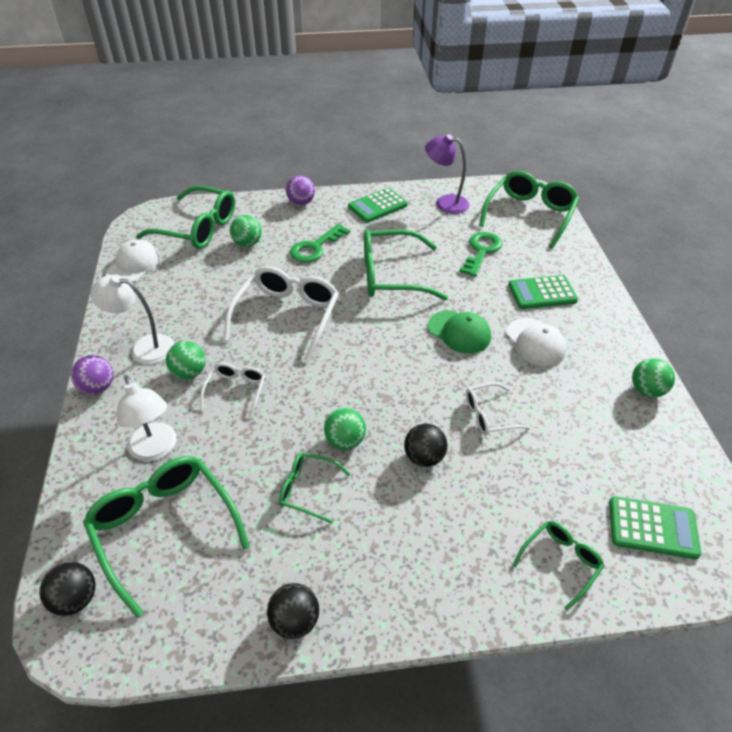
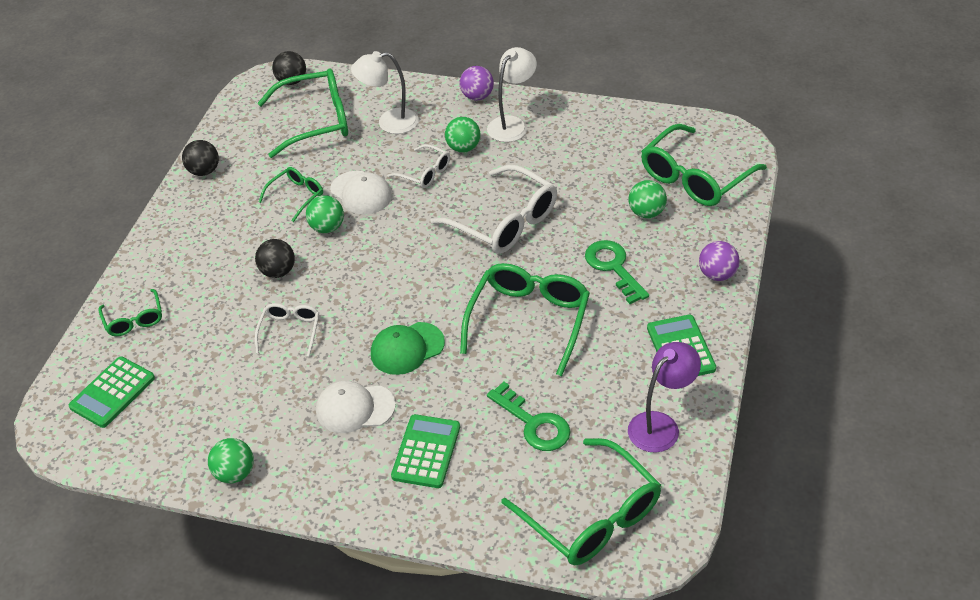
camera: 115 degrees right, 0 degrees up
(134, 265) = (644, 126): white cap -> white cap (361, 193)

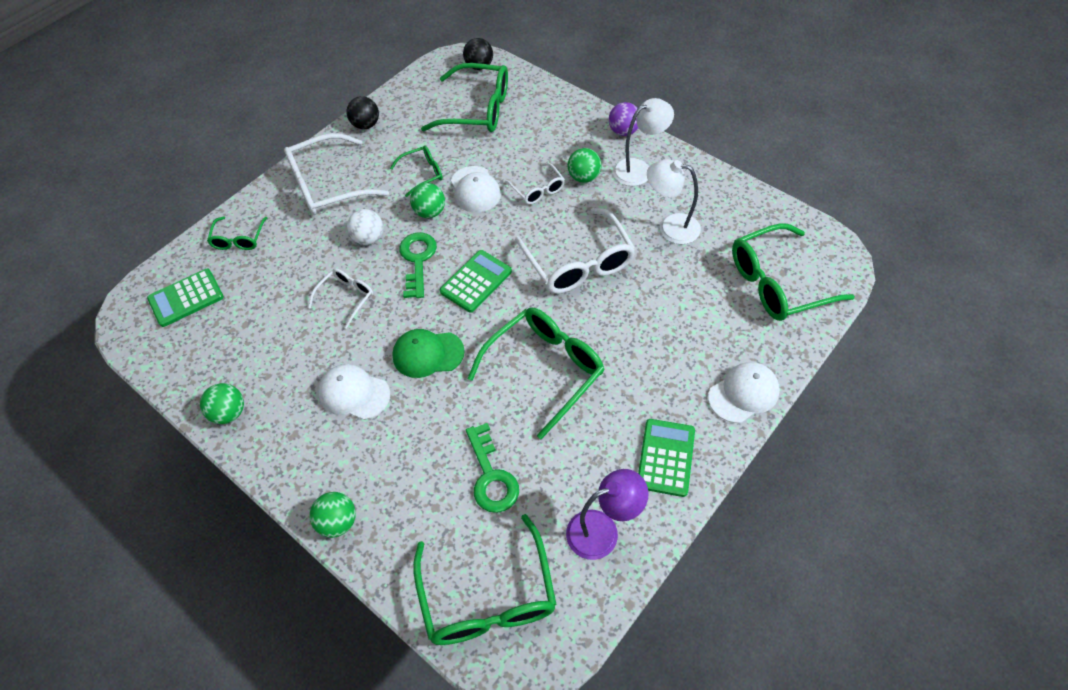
camera: 25 degrees right, 10 degrees up
(199, 239) = (327, 185): none -> white glasses
(278, 271) = (369, 238): black ball -> white ball
(389, 122) = (535, 131): white lamp -> white lamp (670, 227)
(426, 451) = (386, 462): green calculator -> green calculator (476, 281)
(613, 267) = (650, 347): green key -> green key (417, 260)
(646, 213) = (711, 302): green ball -> green ball (338, 522)
(717, 274) = (743, 393): purple ball -> white cap

